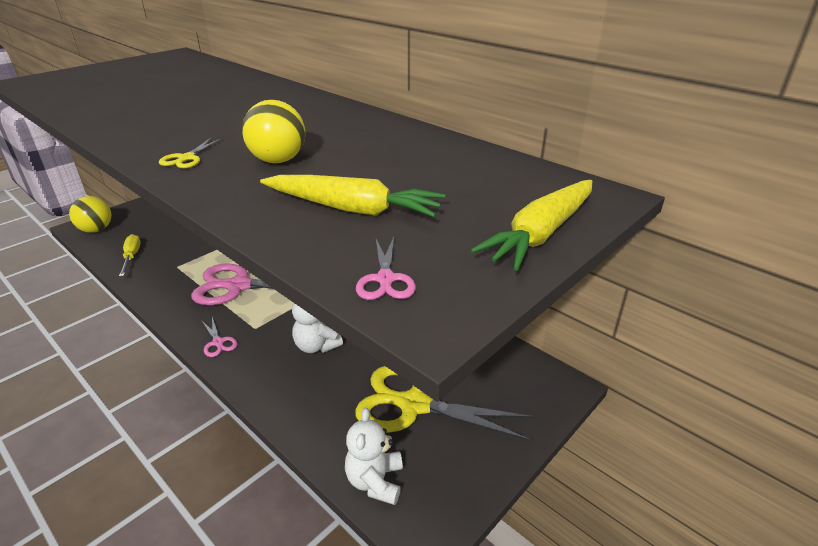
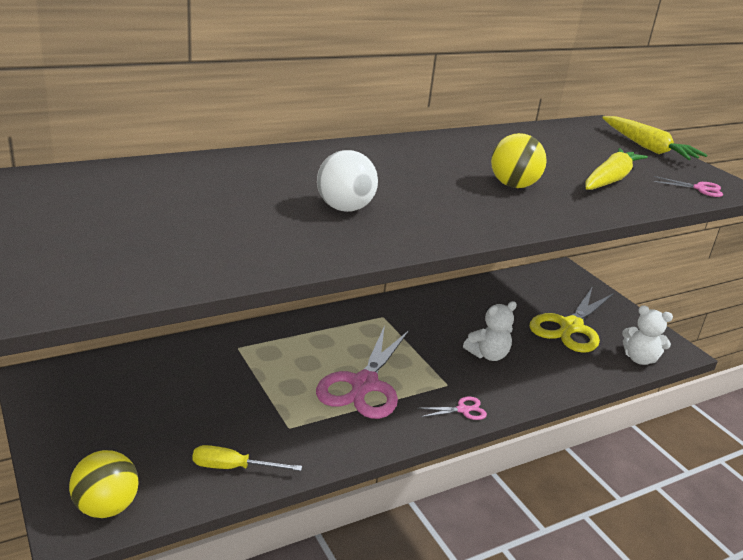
camera: 75 degrees left, 5 degrees down
(175, 113) = (344, 208): none -> white ball
(187, 158) = (493, 216): yellow scissors -> none

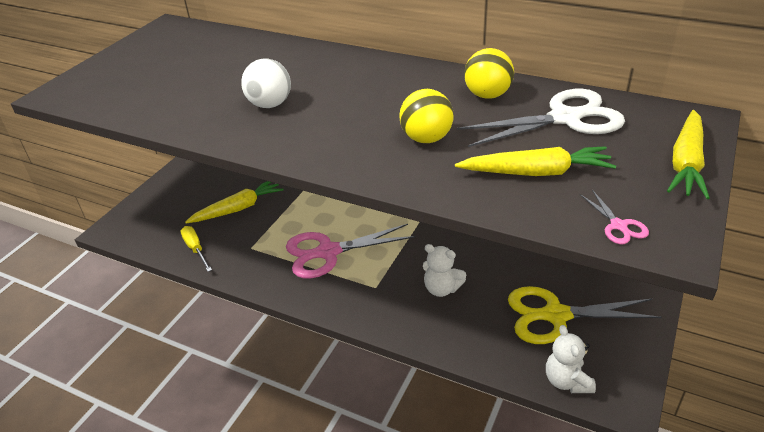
camera: 60 degrees right, 10 degrees up
(106, 507) = (130, 230): yellow ball -> yellow ball (487, 95)
(203, 405) = (238, 208): none -> yellow carrot
(463, 410) = (353, 308): pink scissors -> none
(548, 145) = (565, 118): none -> white scissors

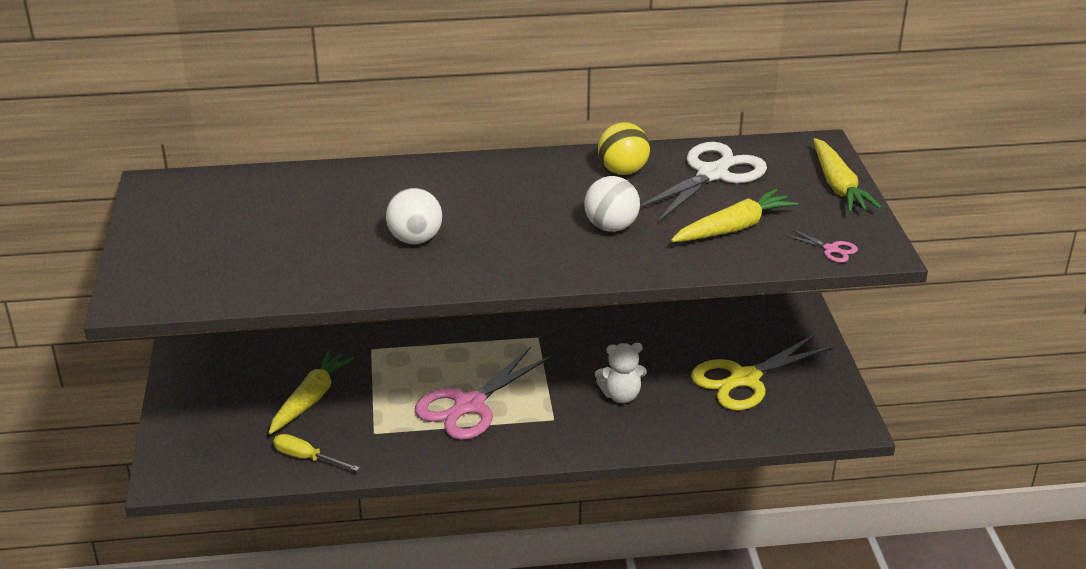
camera: 35 degrees left, 5 degrees down
(426, 139) = (611, 227): yellow ball -> white ball
(567, 381) = (795, 428): white teddy bear -> none

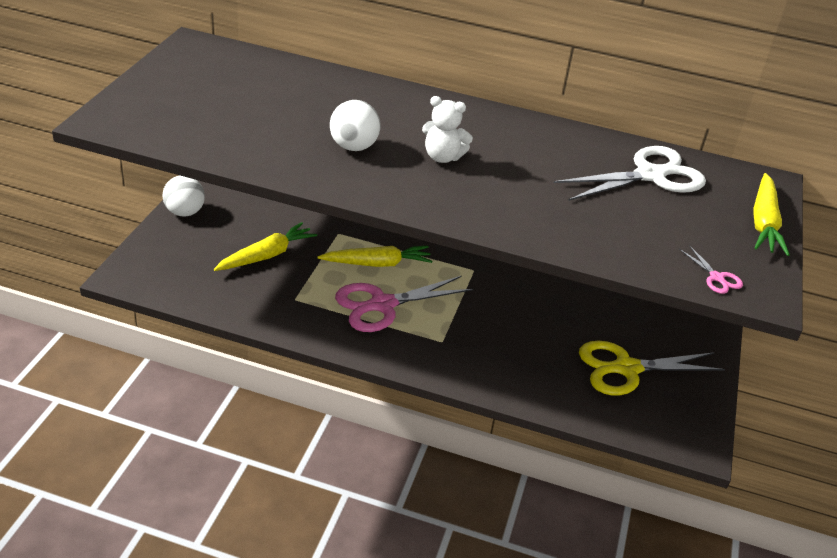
camera: 20 degrees right, 5 degrees up
(307, 458) = (231, 300): yellow screwdriver -> none
(611, 227) = (525, 190): white ball -> white ball (185, 212)
(621, 395) = (510, 343): white teddy bear -> white teddy bear (442, 157)
(623, 171) = (571, 147): yellow ball -> none
(733, 228) = (636, 228): yellow carrot -> yellow carrot (377, 263)

